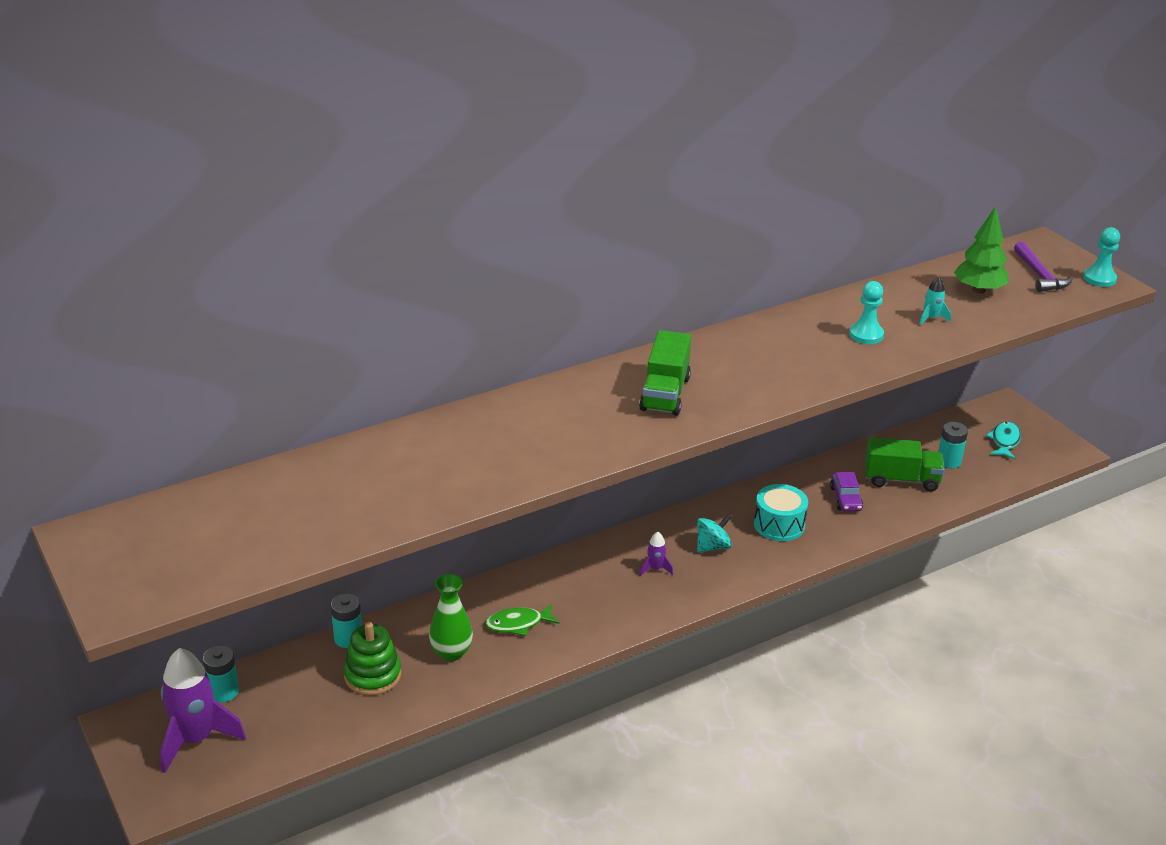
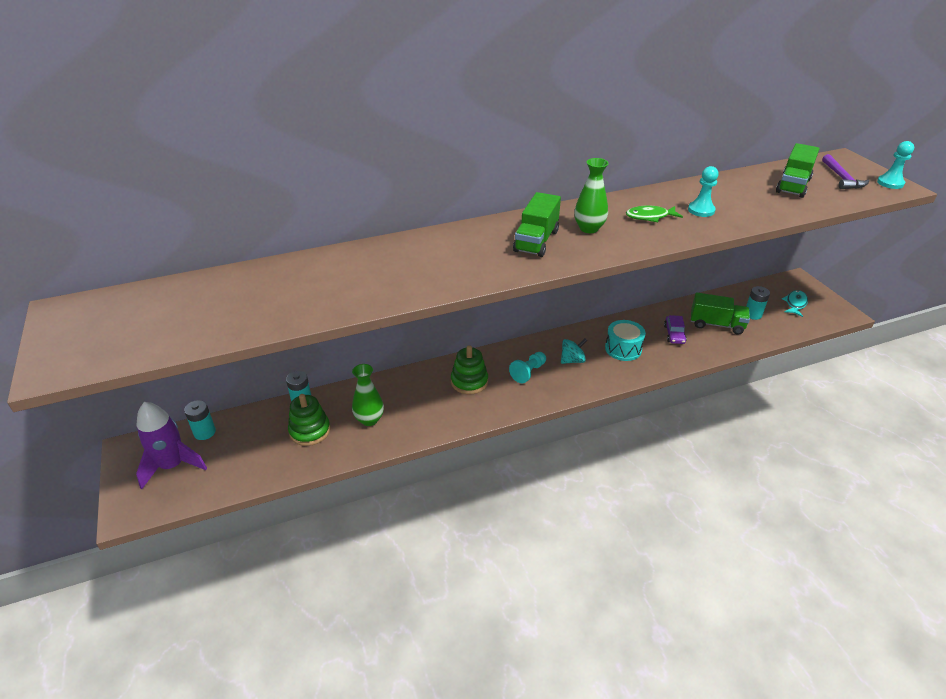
camera: 10 degrees right, 5 degrees up
(518, 624) = (422, 403): green fish -> green fish (649, 217)
(576, 589) = (469, 381): none -> green stacking toy
(655, 569) = (528, 372): purple rocket -> turquoise pawn
(728, 371) = (589, 228): none -> green vase
(931, 318) = (754, 202): turquoise rocket -> none
(978, 290) = (793, 185): green tree -> green truck

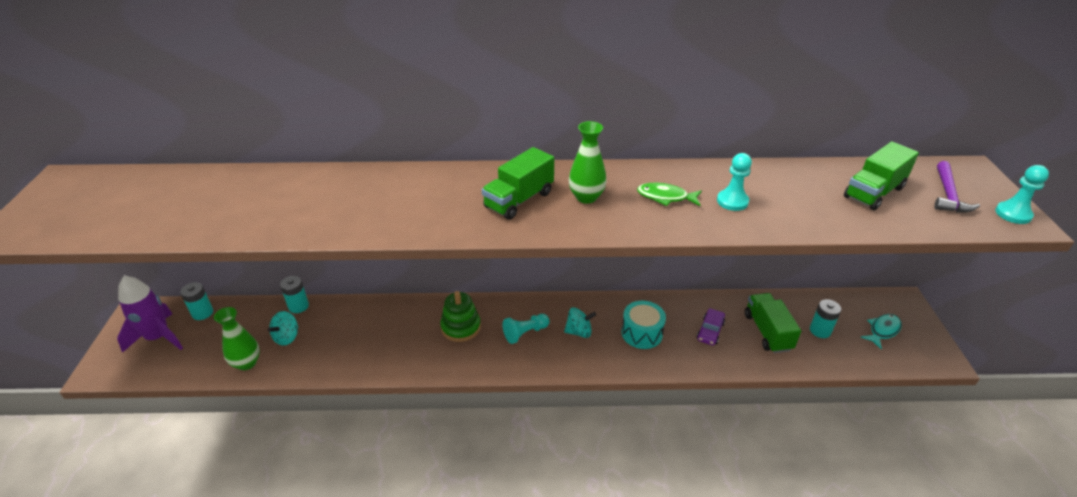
camera: 20 degrees right, 0 degrees up
(310, 431) = (287, 337): green stacking toy -> turquoise spinning top
(369, 419) = (345, 341): green vase -> green vase (246, 363)
(716, 324) = (767, 332): green truck -> green truck turned 135 degrees counterclockwise

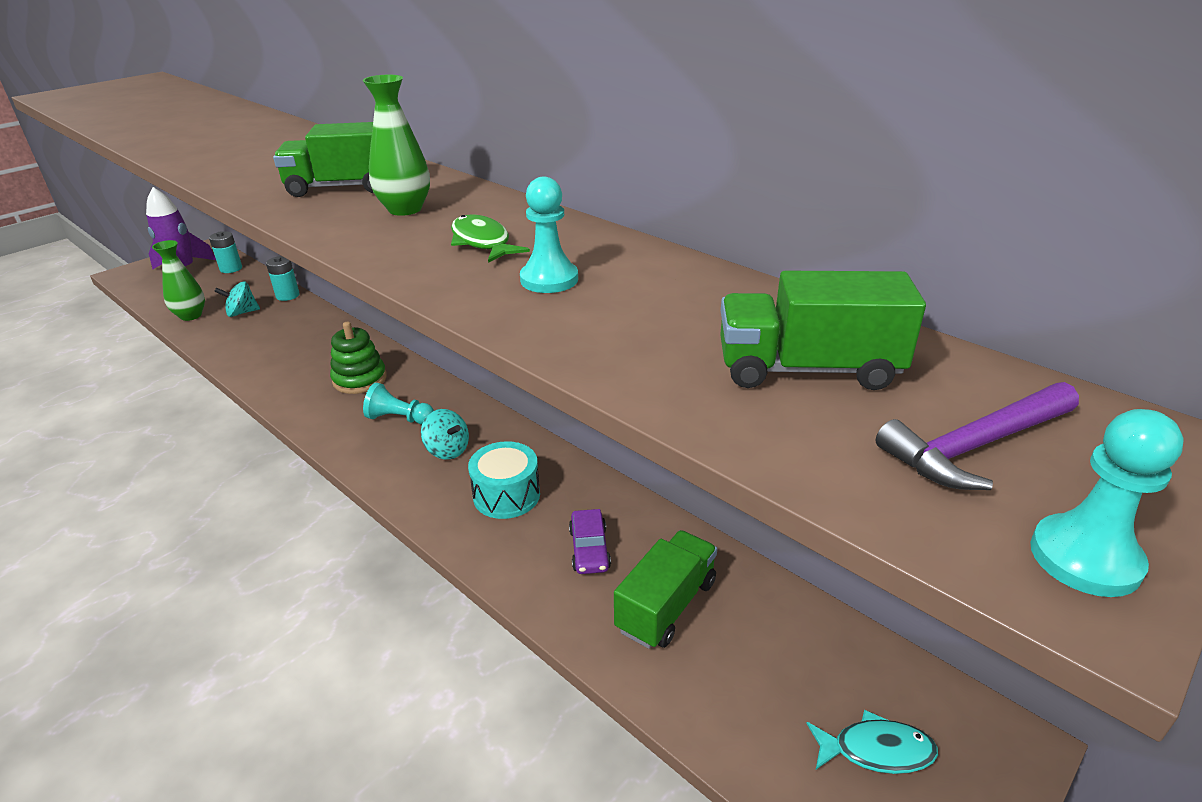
camera: 45 degrees right, 5 degrees down
(710, 331) = (589, 549): purple car -> purple car turned 75 degrees counterclockwise
(820, 330) = (754, 664): turquoise battery -> none

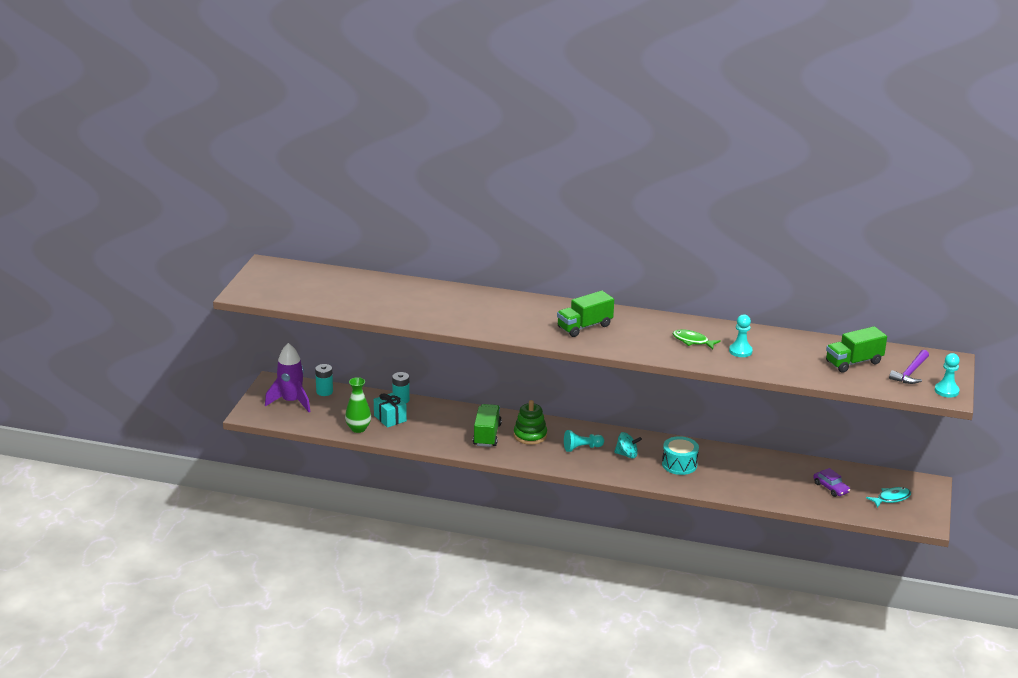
camera: 30 degrees left, 5 degrees down
(242, 313) = (390, 418): turquoise spinning top -> turquoise gift
(405, 209) = (634, 332): green vase -> none
(589, 549) = (738, 473): purple car -> purple car (831, 488)
(666, 606) = (788, 482): green truck -> green truck (487, 435)

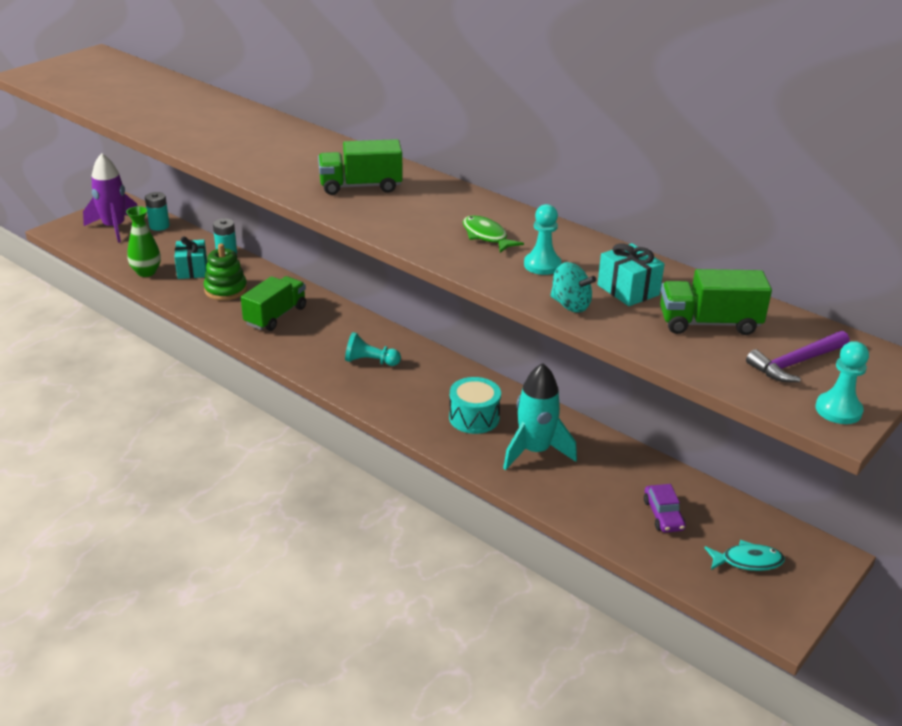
camera: 25 degrees right, 5 degrees up
(530, 435) = (324, 329): green stacking toy -> green stacking toy (226, 290)
(627, 455) = (418, 385): turquoise spinning top -> turquoise spinning top (570, 305)
(732, 474) = (535, 451): none -> turquoise rocket
(798, 354) = (628, 290): none -> turquoise gift

